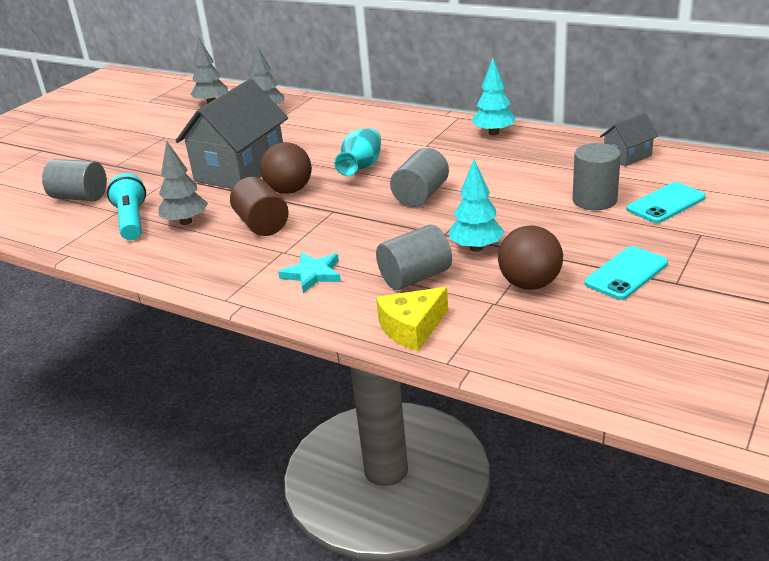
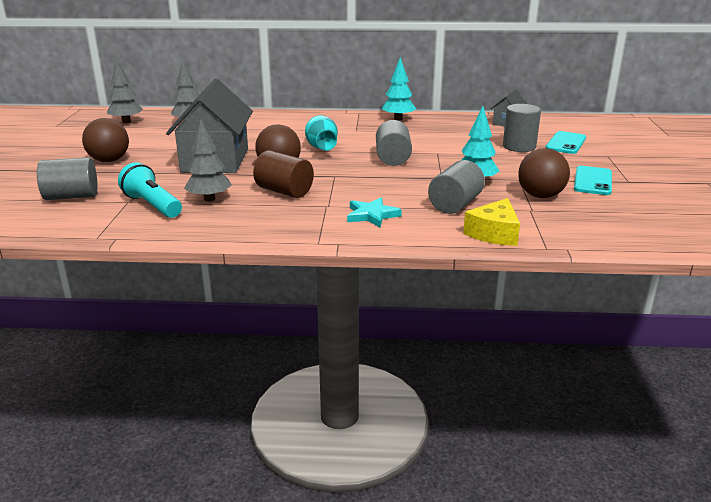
camera: 30 degrees left, 5 degrees down
(149, 155) = (109, 160): none -> brown ball

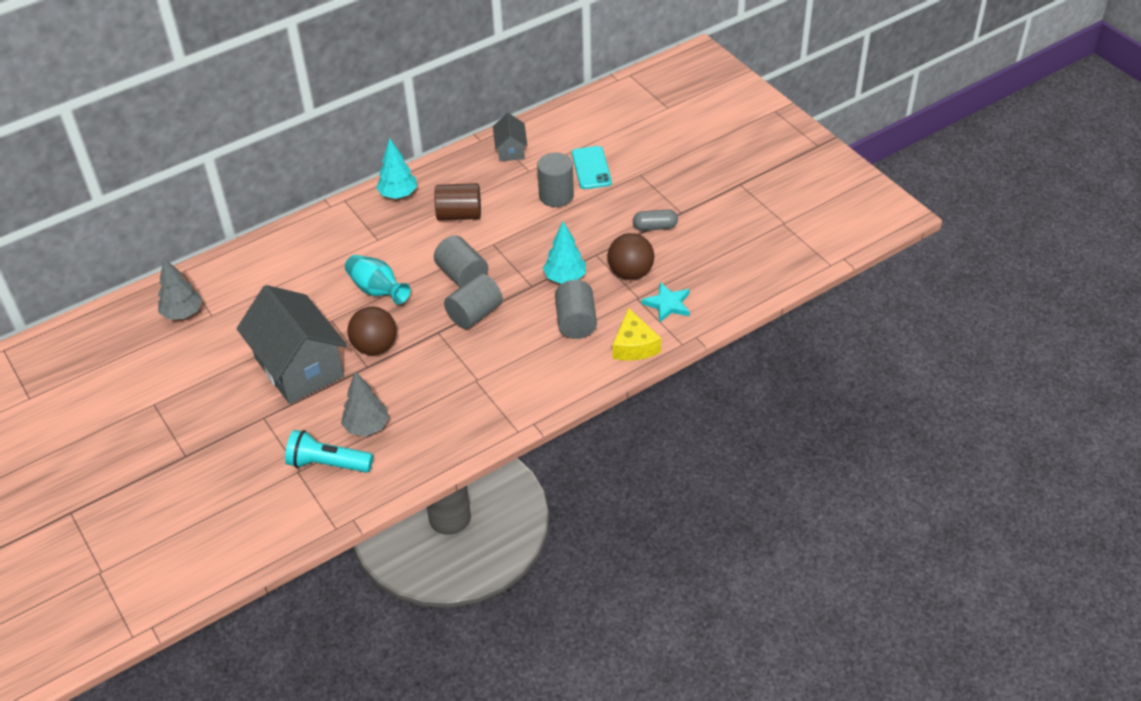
camera: 35 degrees left, 20 degrees up
(71, 196) = (235, 494): grey cylinder -> grey cylinder (474, 314)
(109, 160) = (190, 424): brown ball -> none
(126, 122) = (105, 348): grey tree -> none
(284, 191) = (419, 380): brown cylinder -> brown cylinder (459, 215)
(372, 215) = (524, 373): turquoise star -> turquoise star (667, 304)
(593, 181) = (655, 227): turquoise phone -> grey capsule

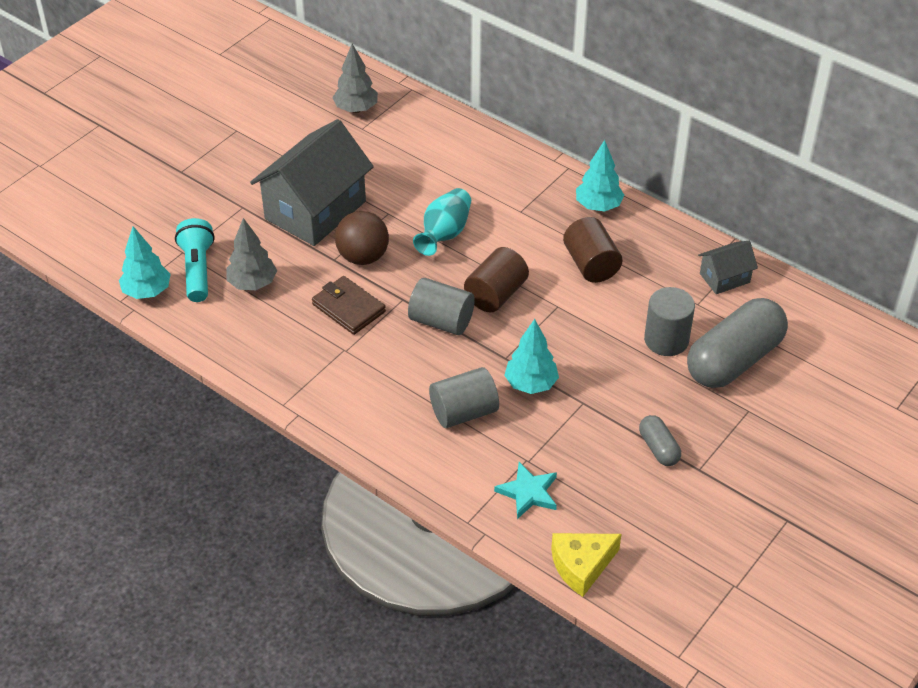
camera: 70 degrees right, 0 degrees up
(335, 506) = (147, 292): none -> turquoise tree
(430, 368) = (348, 308): none -> brown wallet
(462, 275) = (496, 294): grey cylinder -> brown cylinder
(591, 168) = (734, 360): turquoise phone -> grey capsule
(630, 273) = (566, 443): brown ball -> none
(634, 346) = (447, 476): yellow cheese -> yellow cheese (581, 566)

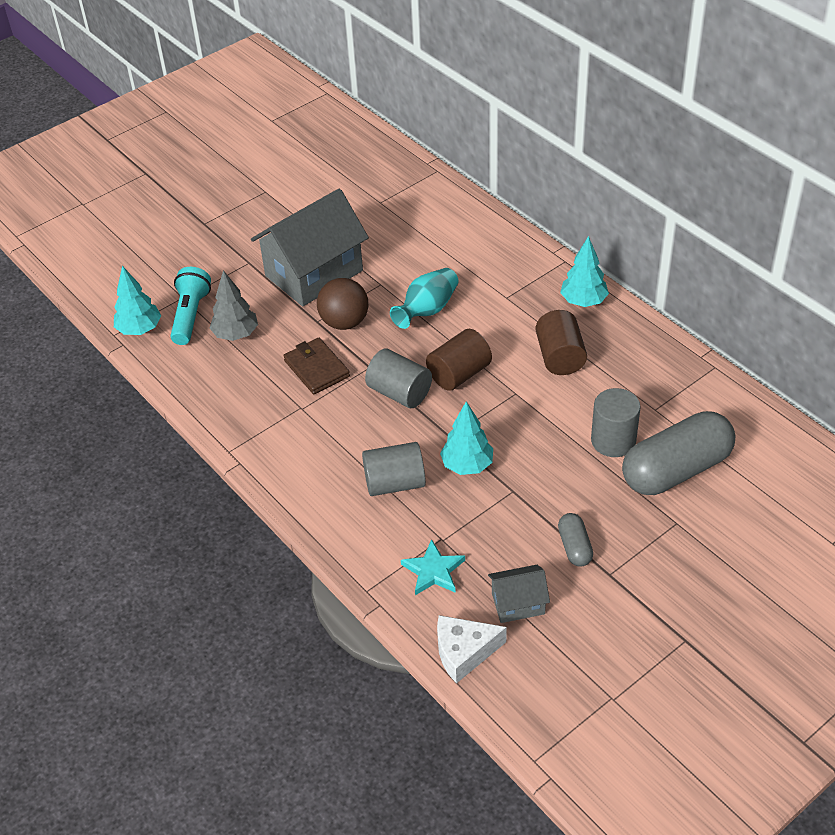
camera: 15 degrees right, 0 degrees up
(356, 109) = (380, 183): grey tree -> none
(581, 566) = (464, 652): yellow cheese -> white cheese
(724, 278) = (689, 387): grey house -> grey house (518, 603)

